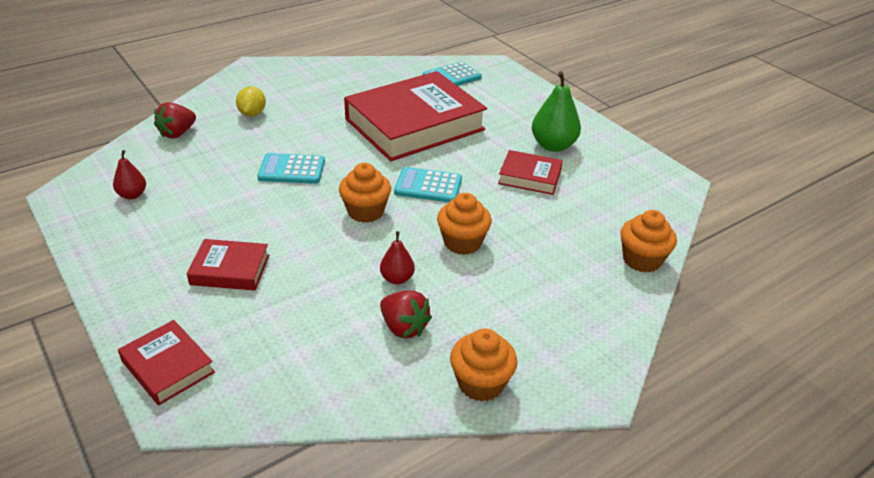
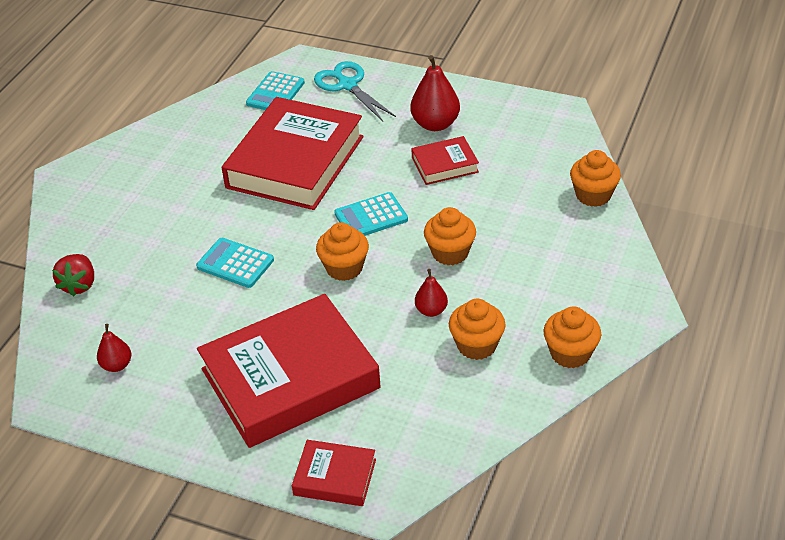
camera: 30 degrees left, 5 degrees up
(230, 270) = (290, 379): red book -> red book, size x2.17
(252, 114) = (128, 227): yellow lemon -> none
(292, 170) = (235, 263): turquoise calculator -> turquoise calculator turned 60 degrees clockwise
(404, 327) = (476, 345): red strawberry -> orange cupcake
(511, 93) = (347, 85): none -> turquoise scissors
(553, 146) = (435, 124): green pear -> red pear

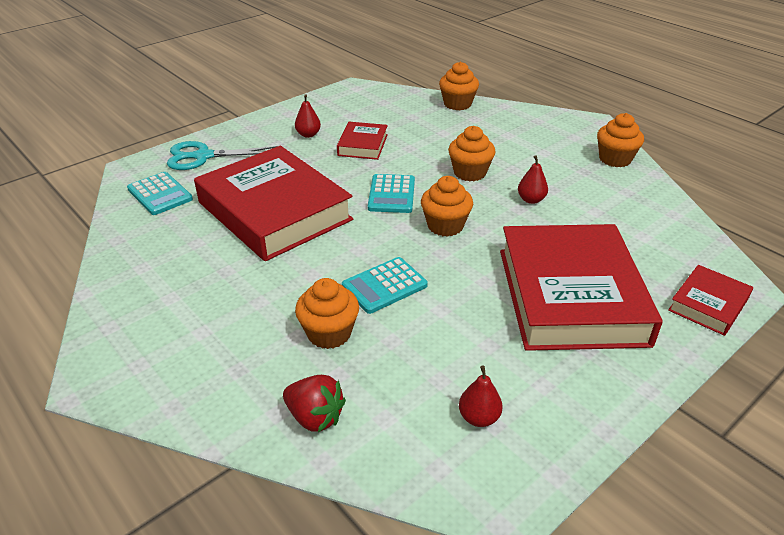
camera: 65 degrees left, 5 degrees down
(435, 124) = (308, 134): red pear -> red pear, size x0.57
(476, 345) = (584, 192): orange cupcake -> orange cupcake (329, 333)

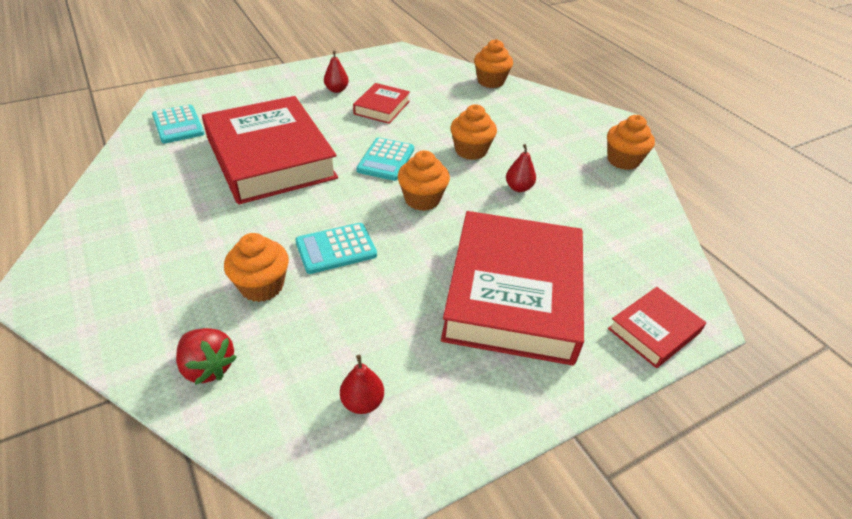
camera: 10 degrees right, 5 degrees up
(203, 156) = (233, 96): turquoise scissors -> none

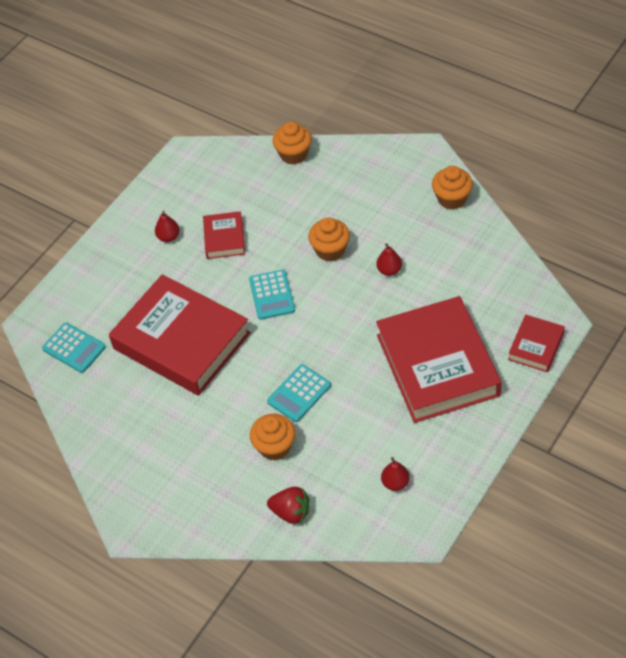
camera: 20 degrees left, 10 degrees up
(422, 199) = (327, 319): orange cupcake -> none

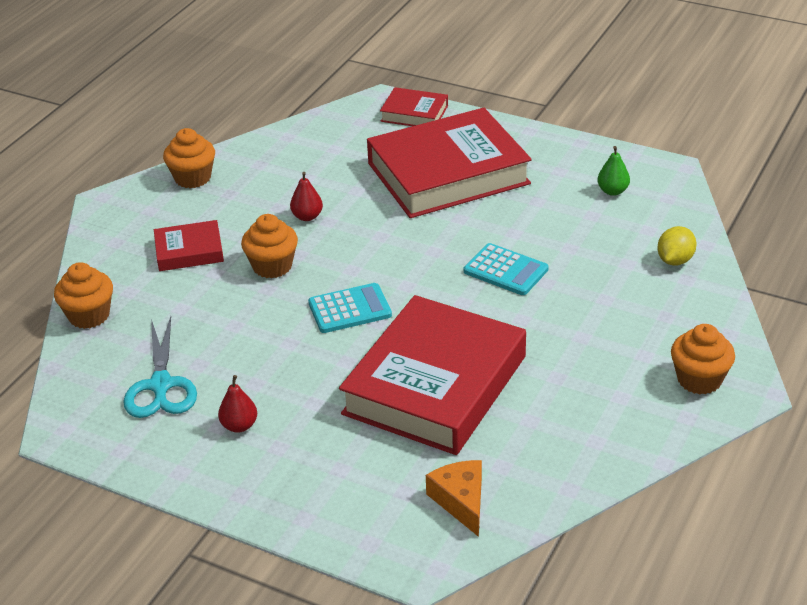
camera: 100 degrees left, 15 degrees down
(74, 348) = (461, 501): turquoise calculator -> orange cheese
(215, 196) = (161, 385): none -> turquoise scissors
(224, 238) = (245, 366): red book -> red book (189, 251)
(274, 447) = (588, 282): orange cupcake -> orange cupcake (699, 379)
(291, 512) = (675, 260): red strawberry -> yellow lemon
(395, 483) = (612, 191): red pear -> green pear

